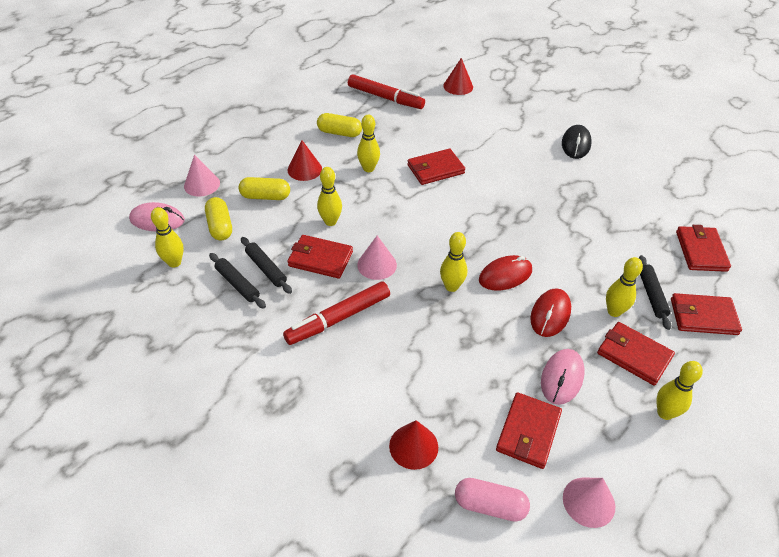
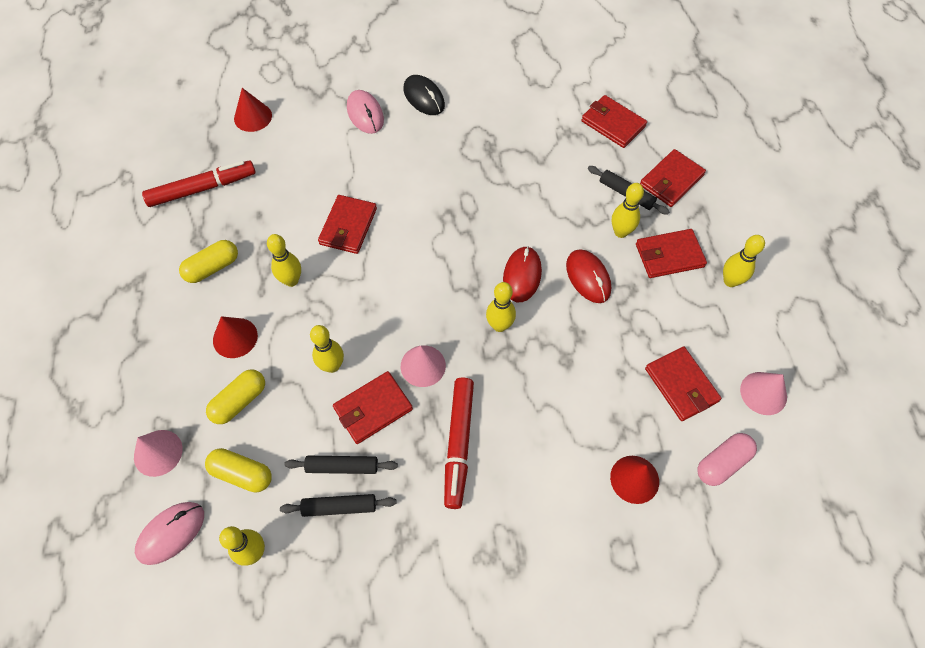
camera: 50 degrees left, 15 degrees up
(562, 378) = (652, 321): pink mouse -> pink mouse (365, 114)

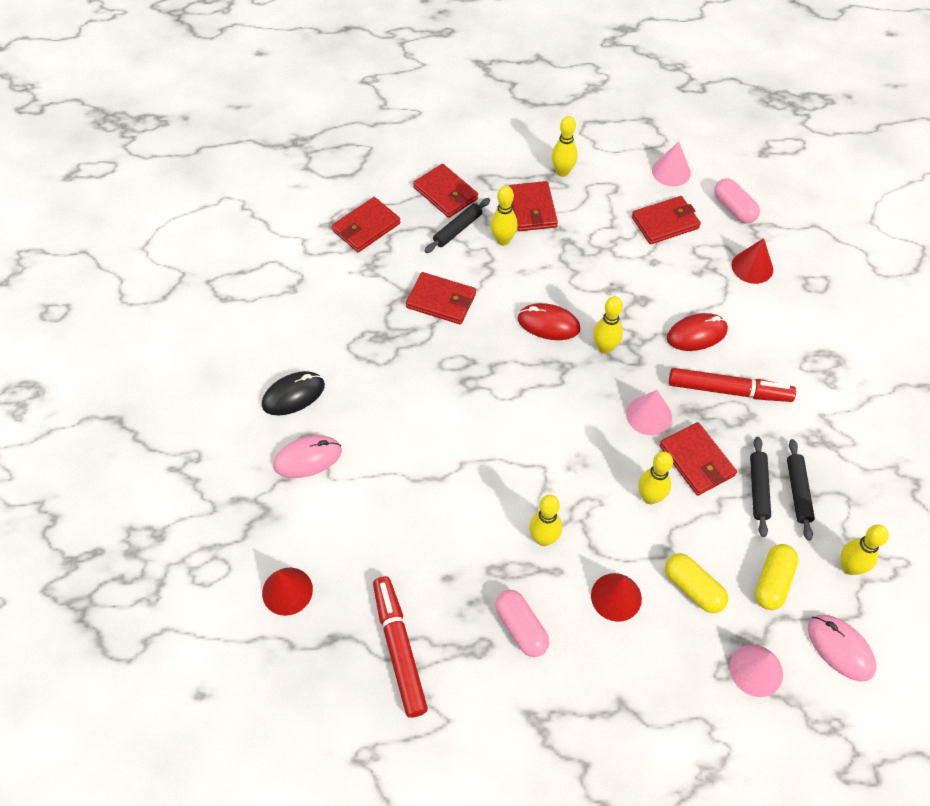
camera: 85 degrees left, 5 degrees down
(212, 267) = (521, 628): yellow capsule -> pink capsule
(348, 226) = (474, 480): red wallet -> red wallet (441, 301)
(588, 277) = (553, 272): red mouse -> red mouse (696, 334)

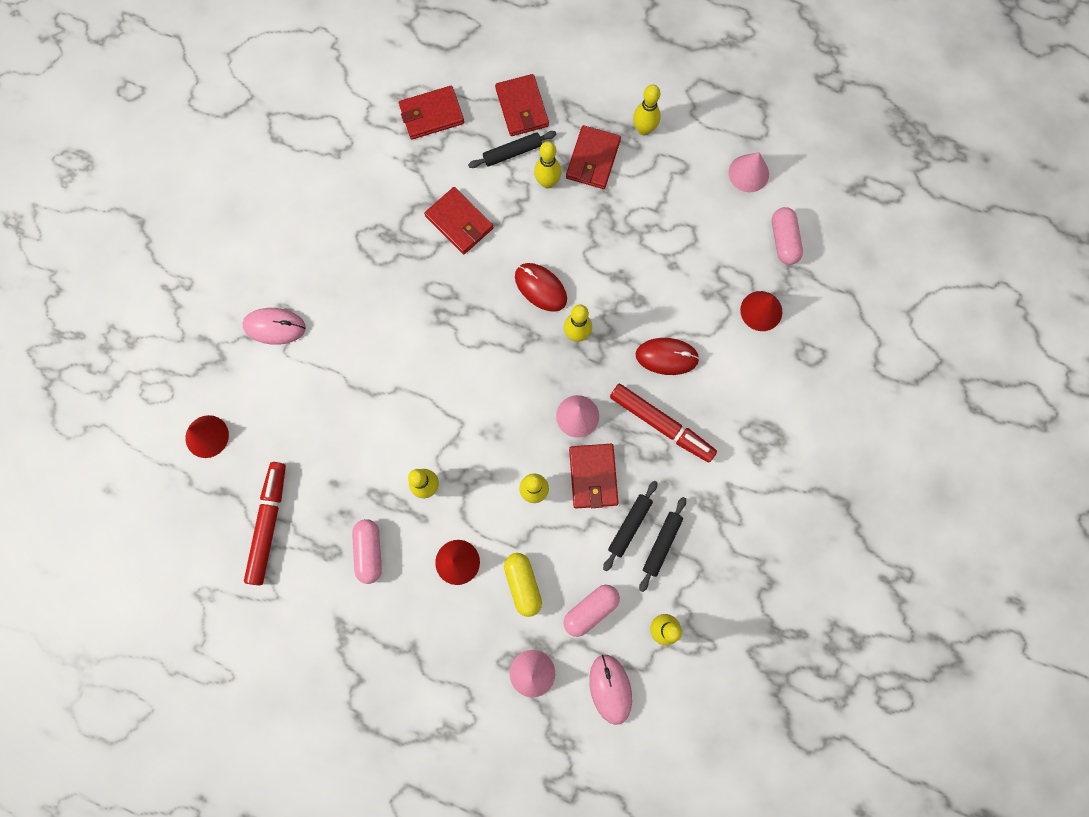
camera: 25 degrees right, 20 degrees up
(293, 395) = (290, 261): black mouse -> none
(665, 223) = (708, 228): red wallet -> none
(772, 582) = (590, 610): yellow capsule -> pink capsule

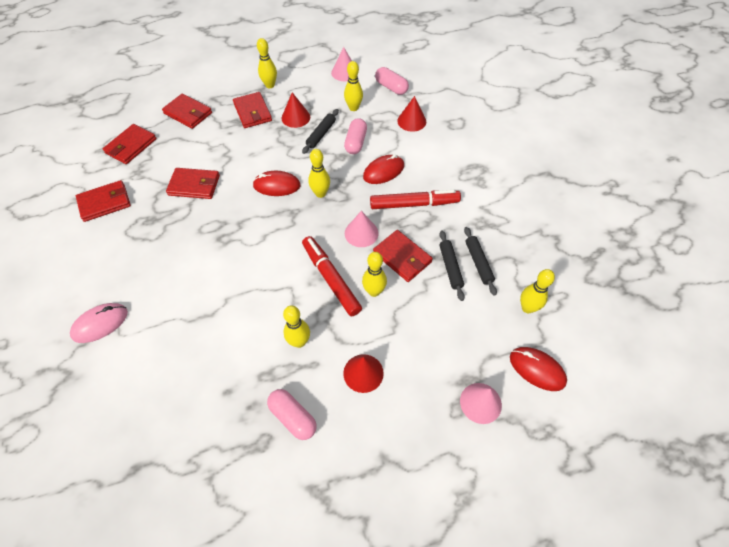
camera: 40 degrees left, 20 degrees down
(207, 436) = (92, 437): red cone -> red cone (295, 117)
(269, 524) = (194, 461): red marker -> red marker (331, 279)
(360, 179) = (105, 203): none -> red wallet
(512, 153) = (200, 135): black rolling pin -> black rolling pin (321, 134)
(523, 584) = (420, 351): yellow capsule -> none
(547, 182) = (234, 136): yellow bowling pin -> yellow bowling pin (353, 108)
(590, 610) = (476, 332): pink capsule -> pink capsule (356, 142)
(610, 689) = (537, 369): pink mouse -> red mouse

